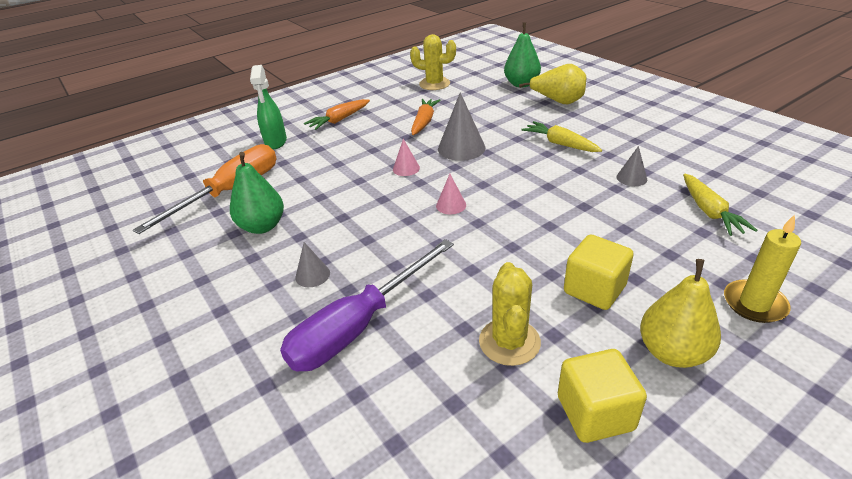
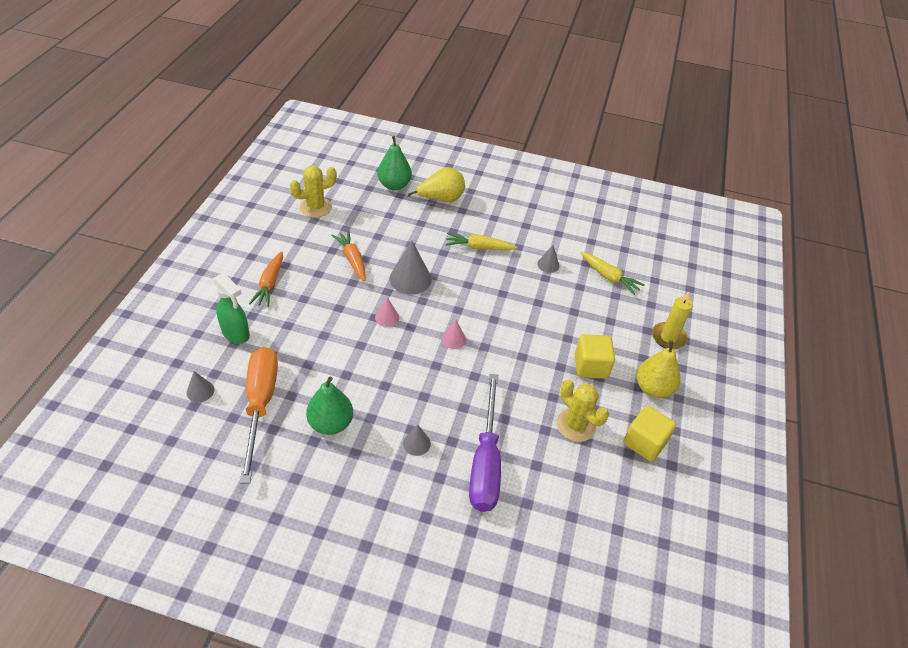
camera: 45 degrees left, 10 degrees up
(206, 168) = (200, 391): none -> grey cone

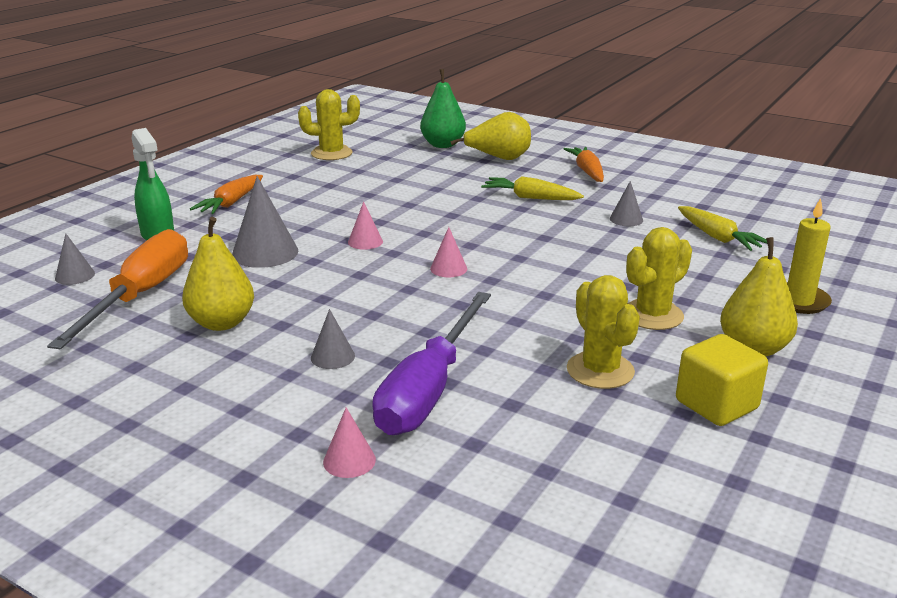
camera: 20 degrees right, 20 degrees down
(331, 423) = (222, 323): green pear -> yellow pear
(352, 259) = (350, 193): orange carrot -> orange carrot (587, 171)
(410, 279) = (418, 214): grey cone -> grey cone (265, 253)
(464, 533) = (349, 460): none -> pink cone
(591, 366) = (652, 315): yellow cube -> yellow cactus

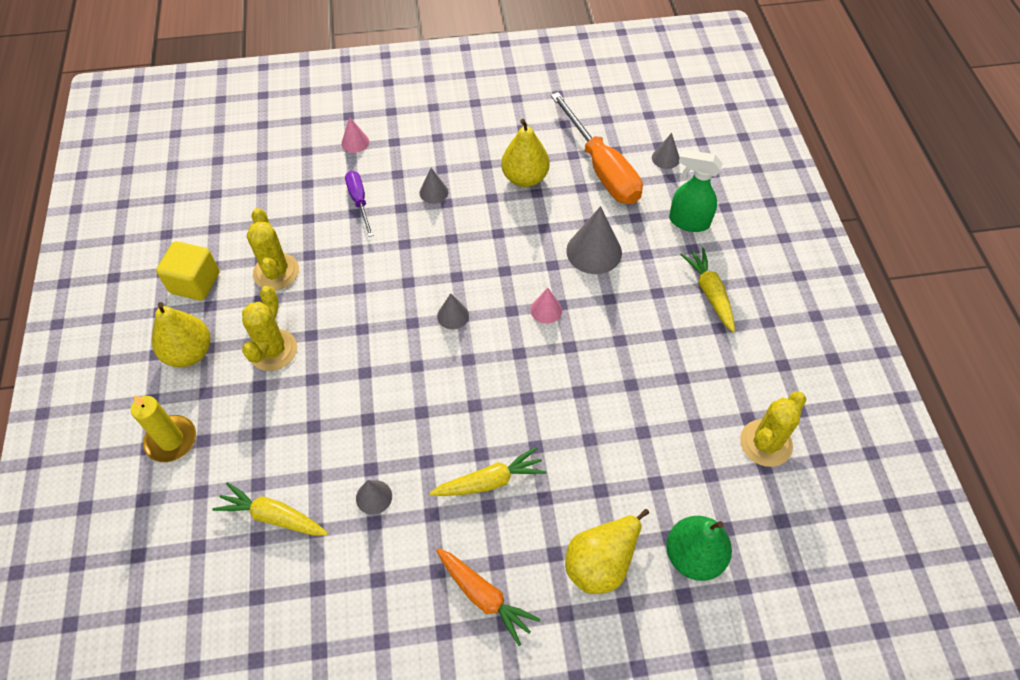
camera: 140 degrees right, 30 degrees up
(231, 203) = (710, 293): orange carrot -> yellow carrot
(429, 389) = (359, 201): purple screwdriver -> purple screwdriver, size x0.52
(448, 268) = (453, 316): pink cone -> grey cone
(600, 370) = (276, 272): yellow cactus -> yellow cactus turned 45 degrees clockwise

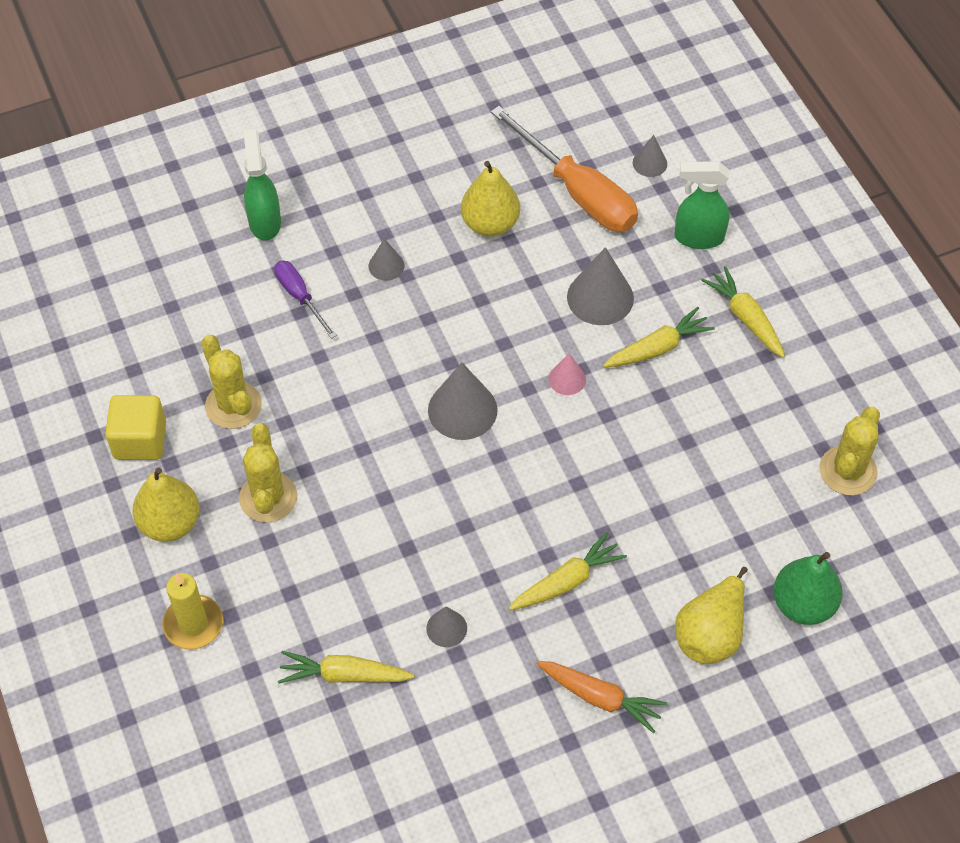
camera: 15 degrees left, 0 degrees up
(355, 142) = (265, 222): pink cone -> green spray bottle
(453, 316) = (462, 410): grey cone -> grey cone, size x1.83
(629, 301) = (658, 348): none -> yellow carrot

